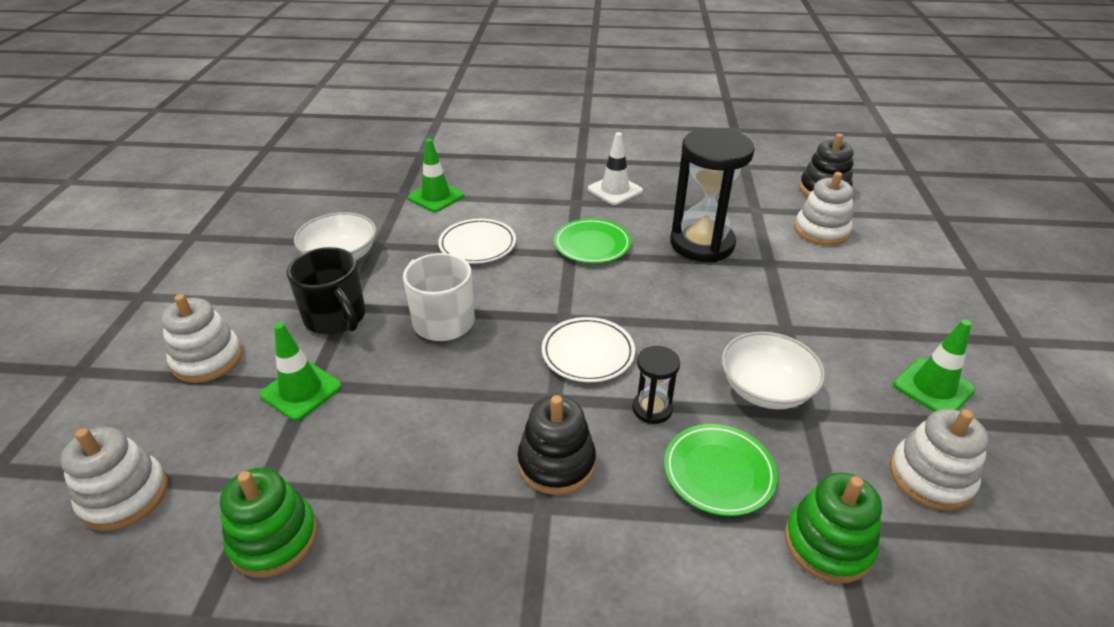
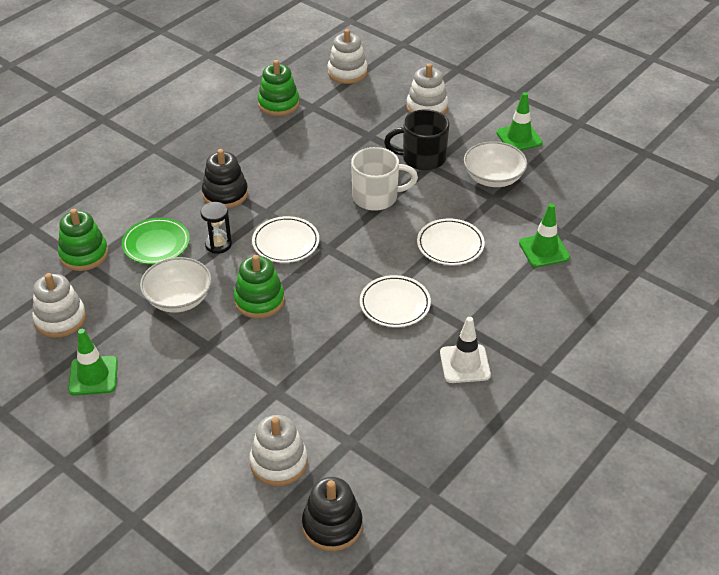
camera: 125 degrees right, 5 degrees up
(301, 391) = (367, 131): green traffic cone -> green traffic cone (519, 138)
(592, 245) = (395, 304): green plate -> white plate
(690, 327) = (259, 300): none -> green stacking toy
(702, 244) = (336, 368): black hourglass -> none

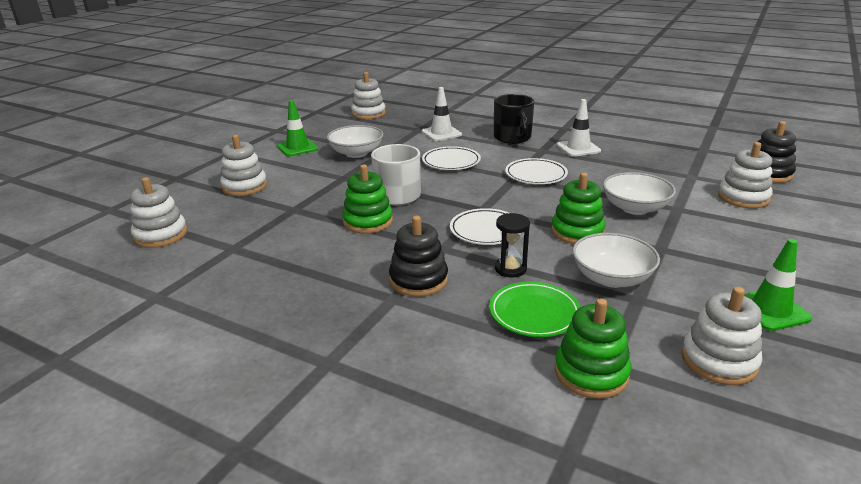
camera: 100 degrees left, 15 degrees down
(278, 104) = (222, 272): green stacking toy -> green stacking toy (368, 221)
(289, 358) = (635, 208): none -> white bowl
(422, 158) = (331, 181): black mug -> black mug (512, 138)
(544, 250) = (441, 133): green traffic cone -> white traffic cone
(630, 195) = (368, 114): none -> white stacking toy

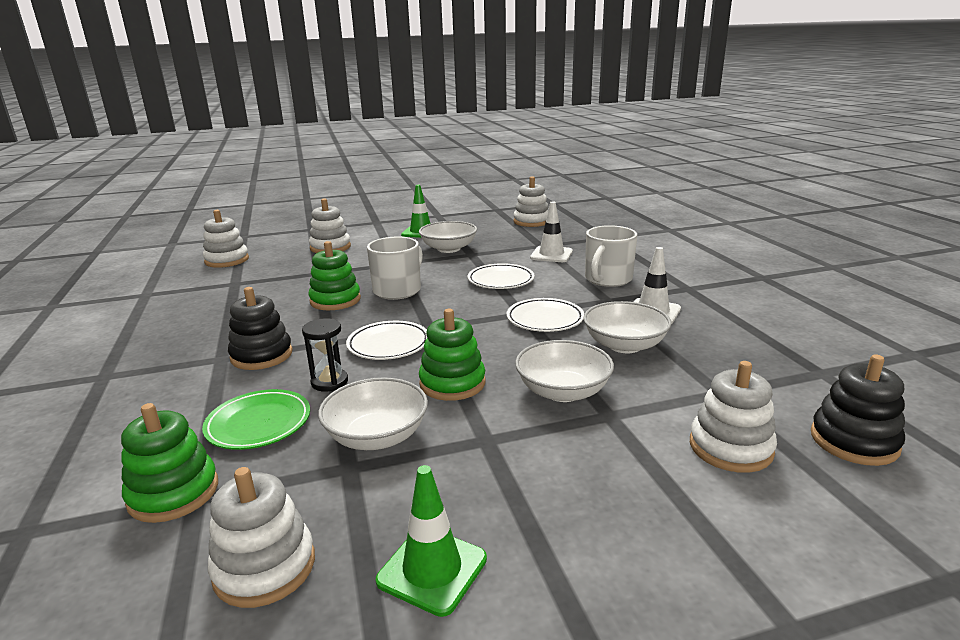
camera: 45 degrees right, 5 degrees down
(512, 138) = (607, 279): black mug -> white mug
(606, 172) = (624, 345): none -> white bowl

